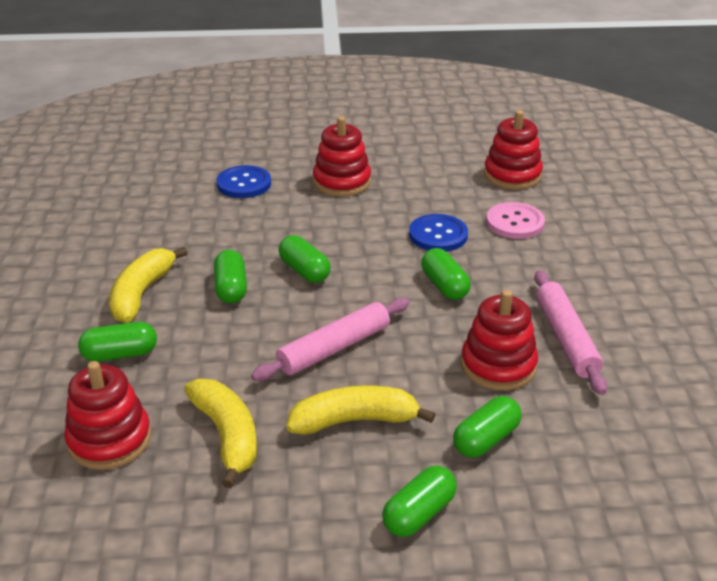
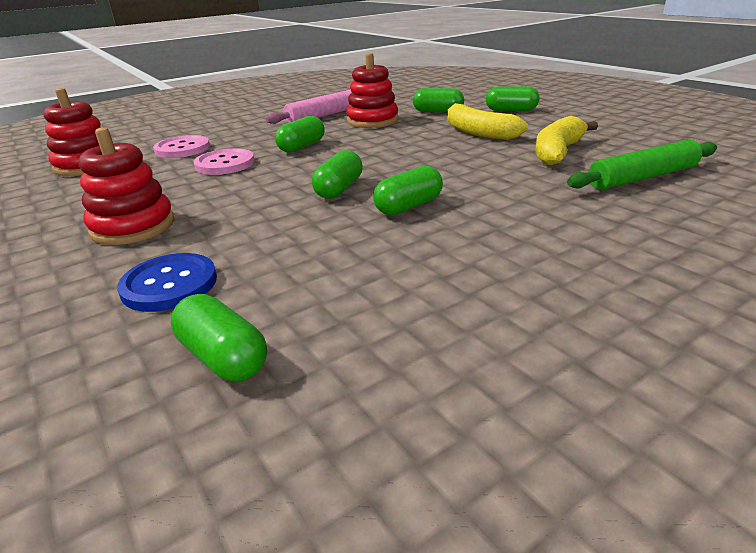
camera: 120 degrees left, 5 degrees down
(109, 439) = (642, 177): red stacking toy -> green rolling pin
(120, 354) = (573, 212): green capsule -> green capsule (223, 357)
(142, 293) = (485, 242): yellow banana -> none
(334, 348) = (424, 153): pink rolling pin -> none
(438, 235) = (225, 164): blue button -> pink button

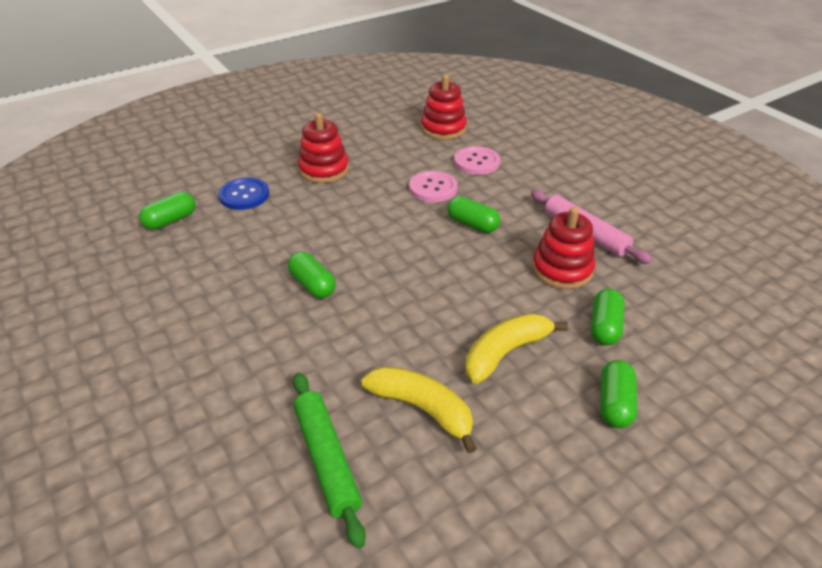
camera: 90 degrees right, 10 degrees up
(339, 189) = (359, 249): green capsule -> none

